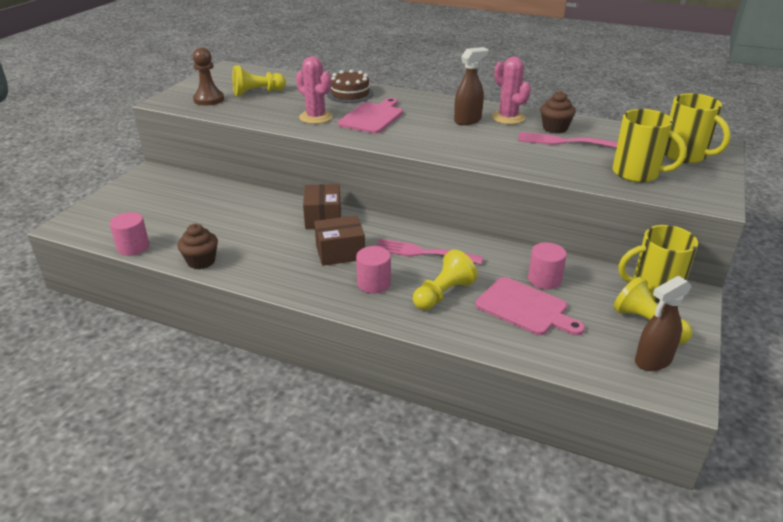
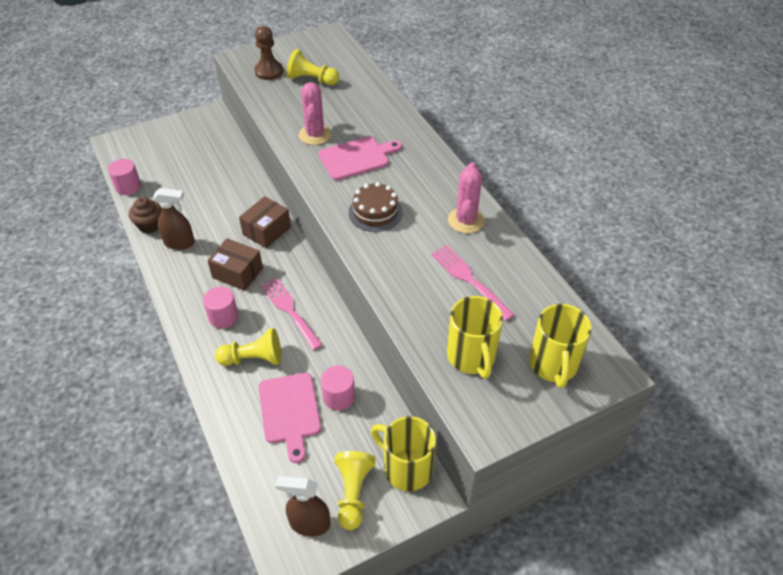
camera: 40 degrees right, 15 degrees up
(350, 94) = (379, 117): brown cake -> brown cake (375, 212)
(468, 120) = (426, 204): brown spray bottle -> brown spray bottle (180, 243)
(555, 128) = (487, 258): brown cupcake -> none

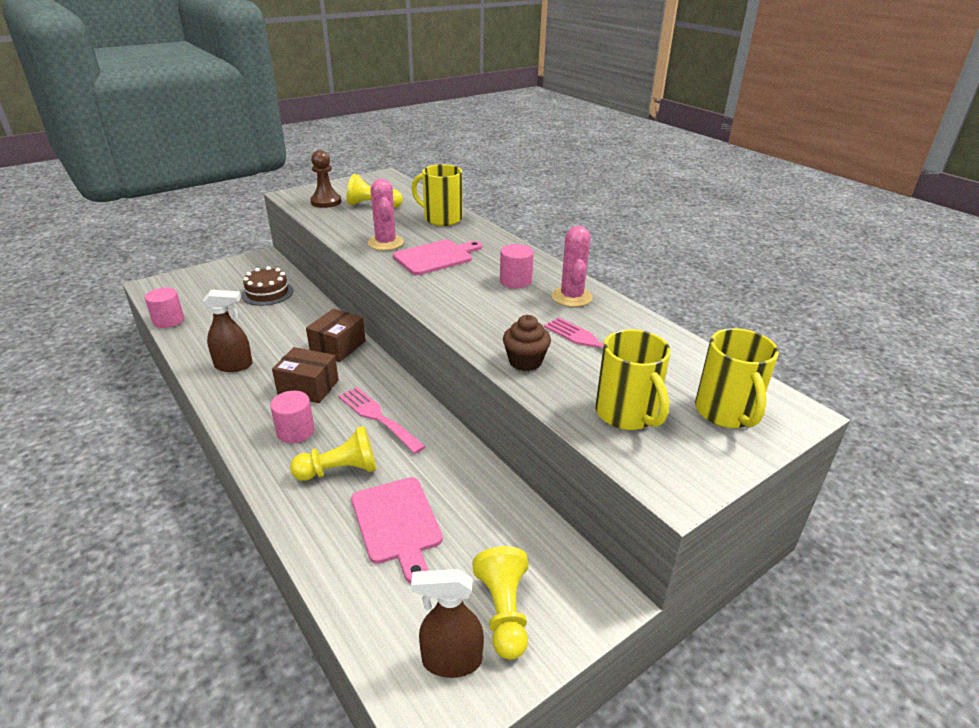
camera: 10 degrees left, 15 degrees down
(150, 225) = (196, 352): brown cupcake -> brown cupcake (525, 361)
(339, 397) = (457, 500): pink cylinder -> pink cylinder (515, 281)
(375, 212) = (469, 297): brown cake -> brown cake (267, 293)
(406, 468) = (566, 571): yellow mug -> yellow mug (441, 219)

